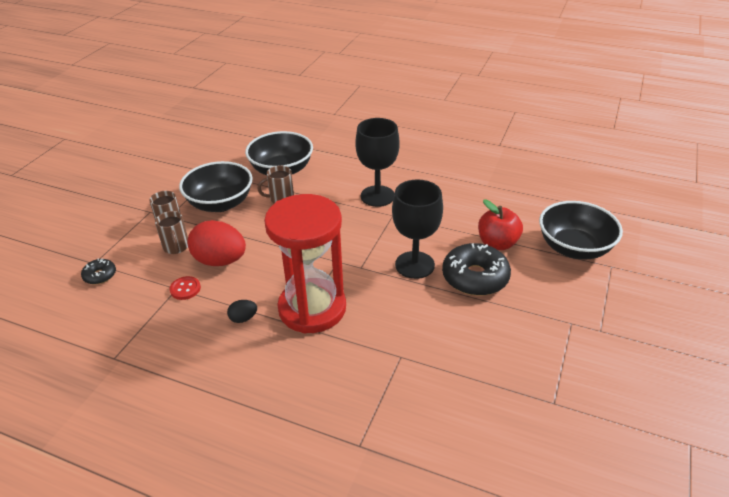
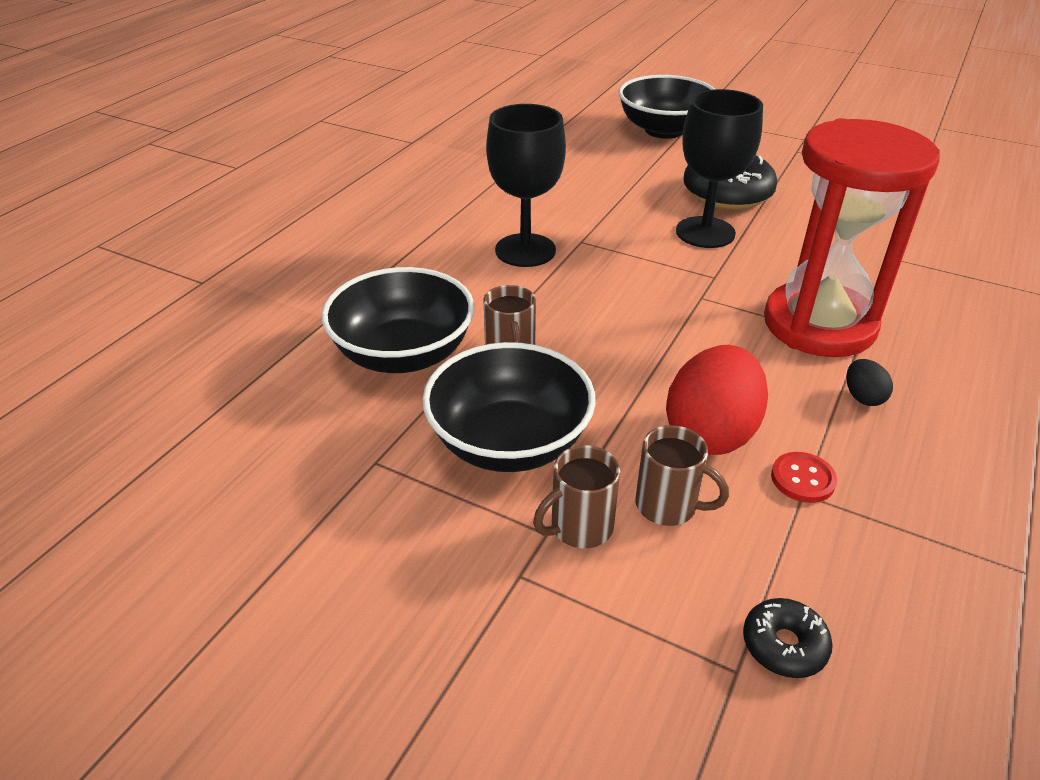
camera: 85 degrees left, 0 degrees up
(176, 247) = (668, 506): brown mug -> brown mug turned 45 degrees clockwise
(497, 243) = (655, 171): red apple -> none

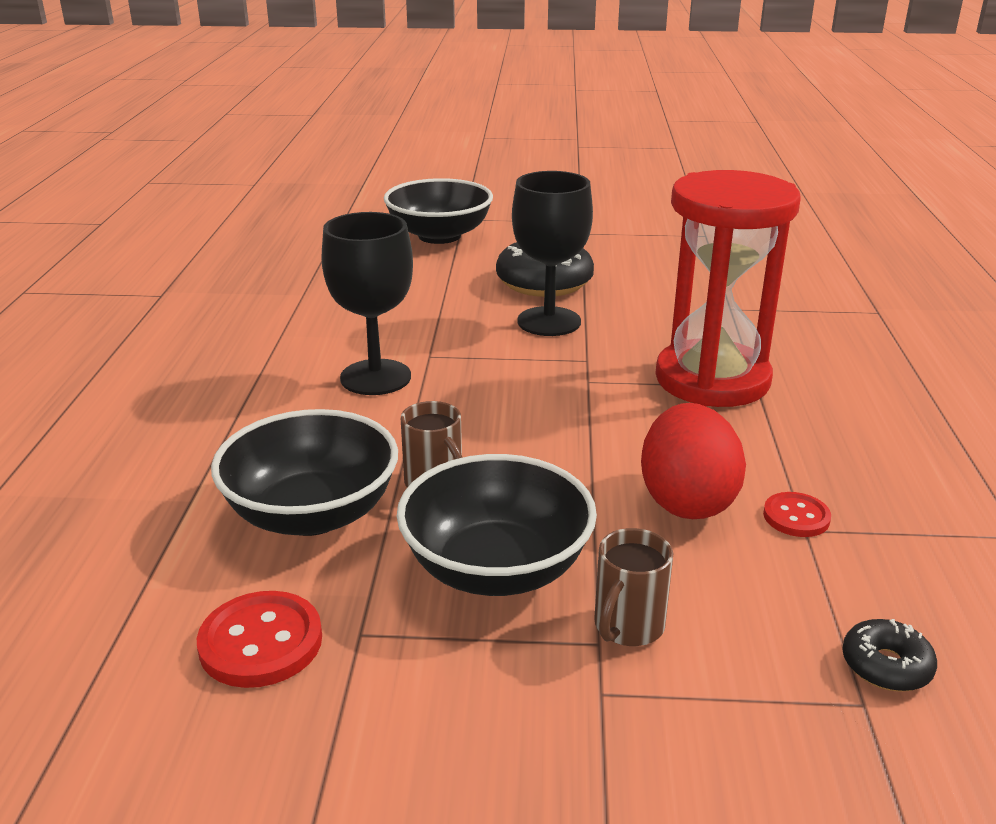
camera: 25 degrees left, 10 degrees down
(304, 445) = (261, 642): none -> red button
(668, 506) = (696, 578): brown mug -> none
(863, 397) = (794, 432): black egg -> none

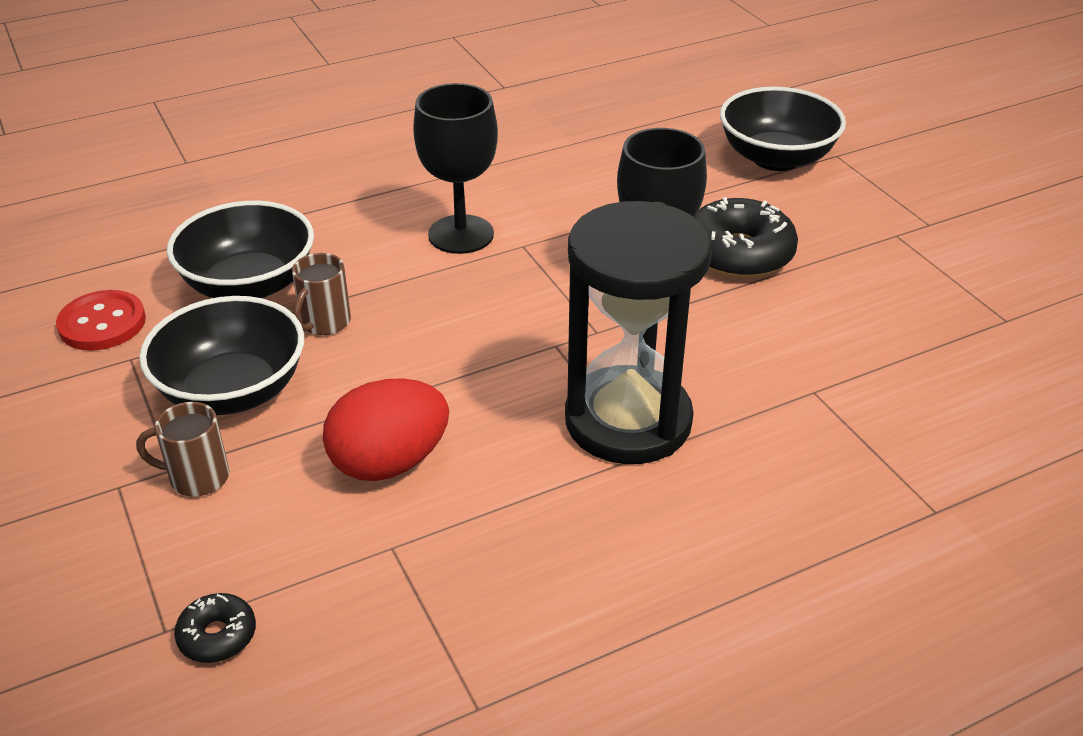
camera: 60 degrees right, 10 degrees up
(712, 379) = (628, 421): red hourglass -> black hourglass
(796, 517) = (408, 536): red button -> none

